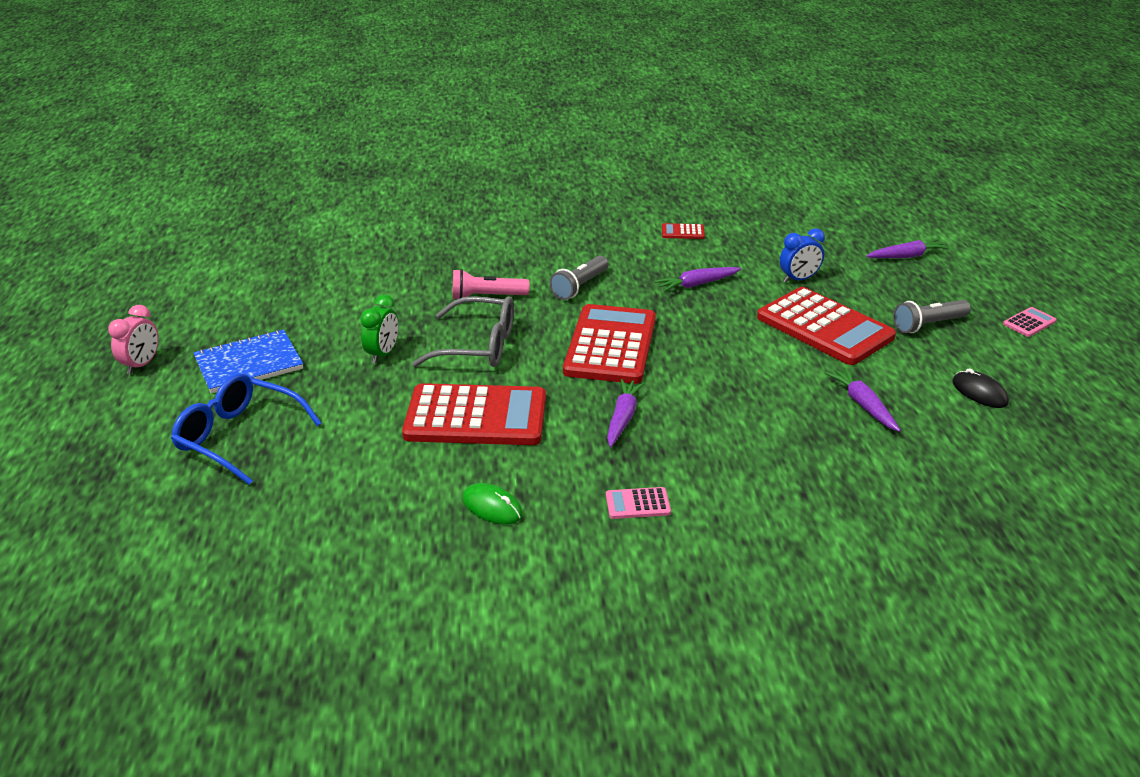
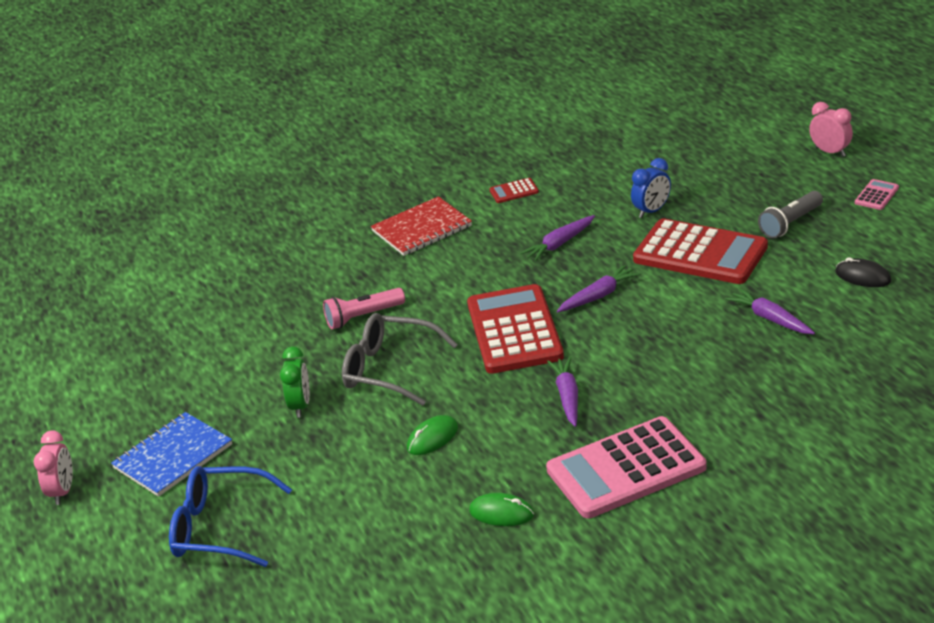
camera: 15 degrees left, 0 degrees up
(476, 417) = (432, 438): red calculator -> green mouse
(479, 346) = (389, 369): grey glasses -> grey glasses turned 150 degrees counterclockwise
(579, 286) = (448, 279): grey flashlight -> none
(584, 241) = (422, 229): none -> red notebook
(637, 504) = (626, 469): pink calculator -> pink calculator, size x2.45
(906, 256) = (739, 157): purple carrot -> purple carrot (598, 296)
(999, 273) = (830, 152): none -> pink clock

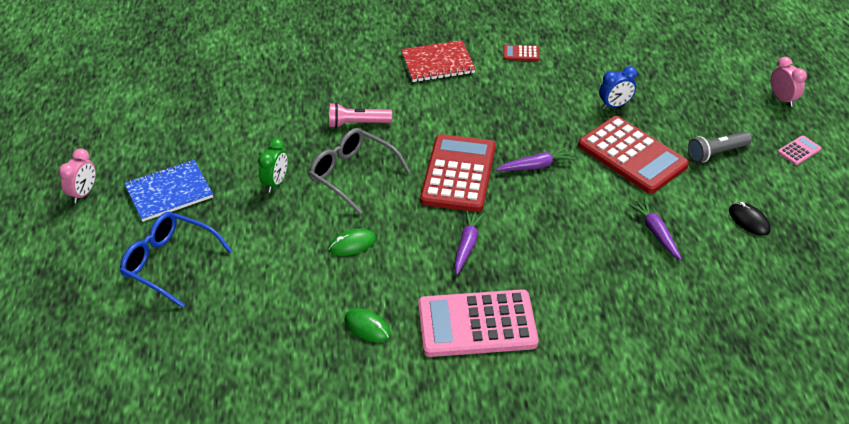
camera: 15 degrees right, 10 degrees up
(559, 244) = (530, 110): purple carrot -> none

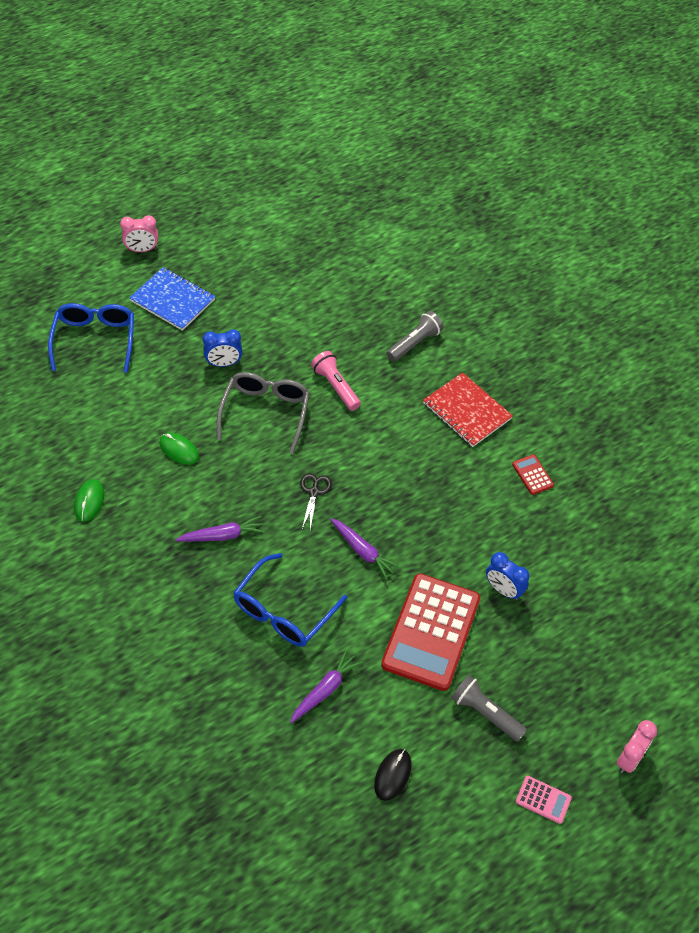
camera: 60 degrees right, 10 degrees up
(275, 183) = (224, 363): green clock -> blue clock
(347, 65) = (414, 343): none -> grey flashlight
(458, 174) = (314, 492): red calculator -> black scissors
(477, 324) = (130, 580): pink calculator -> none
(567, 232) = (283, 611): none -> blue glasses

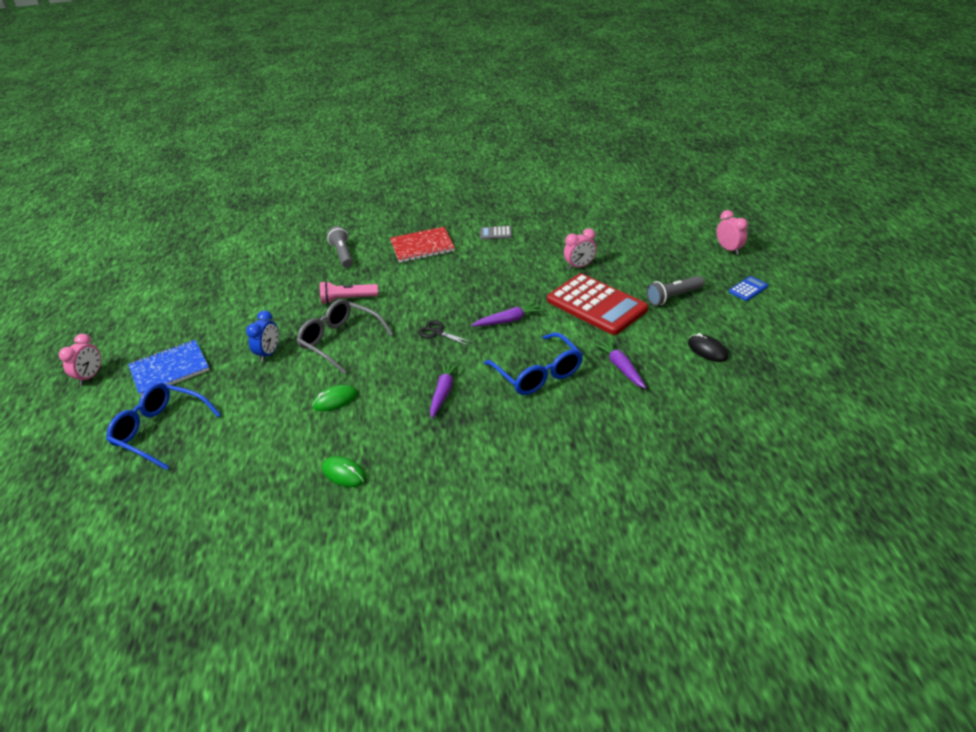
camera: 60 degrees left, 15 degrees down
(503, 590) = (579, 266): blue clock -> pink clock
(532, 475) = (496, 233): red calculator -> grey calculator
(543, 800) = (748, 289): pink calculator -> blue calculator

